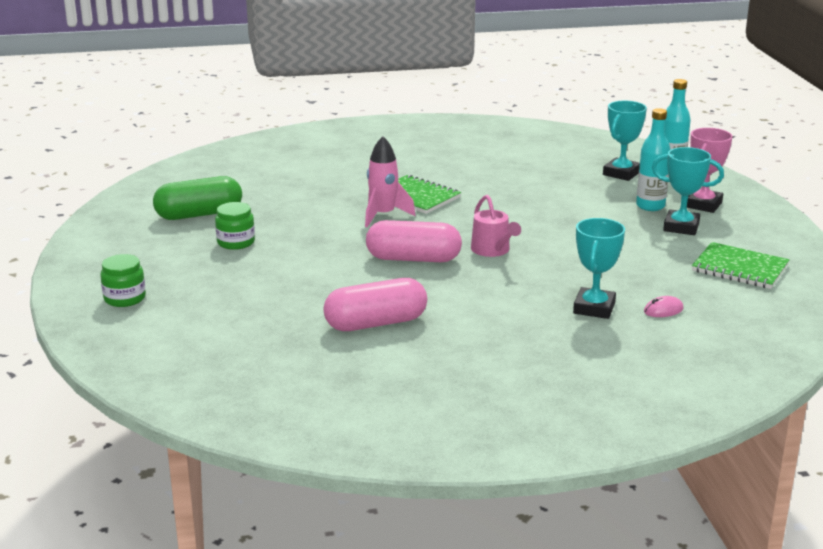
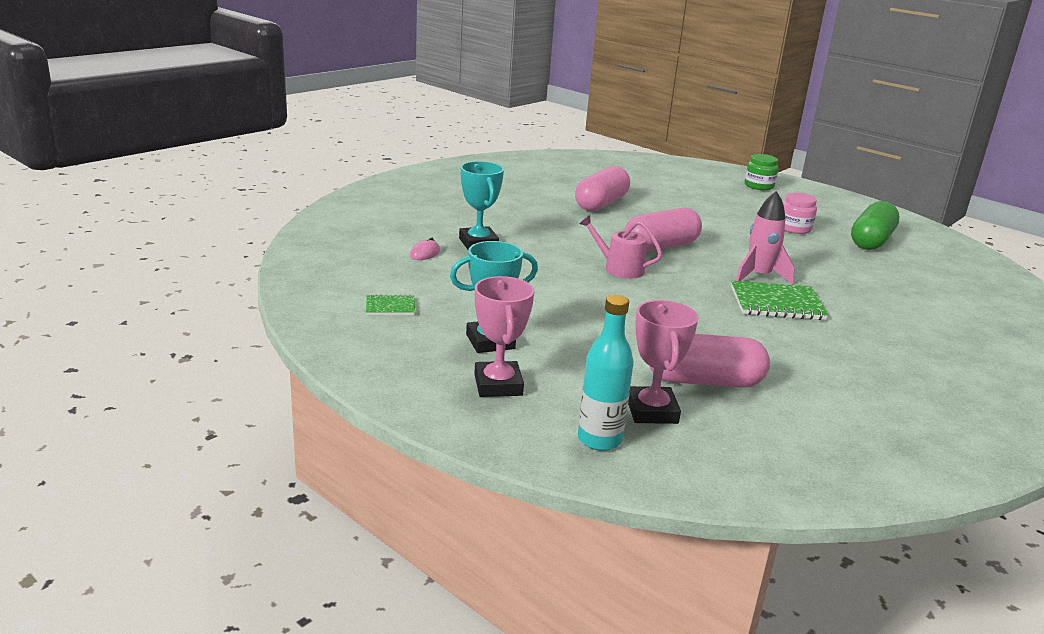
camera: 140 degrees right, 0 degrees up
(236, 242) = (794, 228): green jar -> pink jar
(564, 176) = (704, 381): none -> pink capsule
(621, 173) = (652, 411): turquoise trophy -> pink trophy
(650, 206) = (553, 362): turquoise bottle -> none
(739, 268) = (390, 307): green notebook -> green notebook, size x0.54

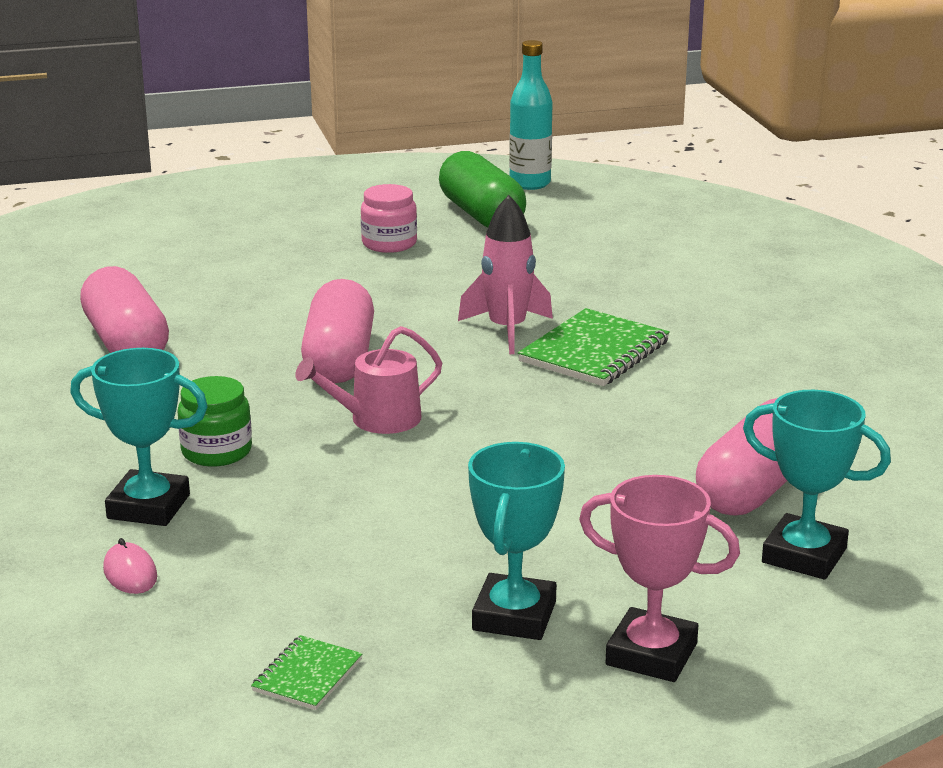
camera: 55 degrees left, 0 degrees up
(599, 440) = (849, 622): turquoise bottle -> turquoise bottle (530, 183)
(652, 411) = (804, 555): pink trophy -> turquoise trophy
(759, 186) = (219, 204): green jar -> green jar (216, 451)

